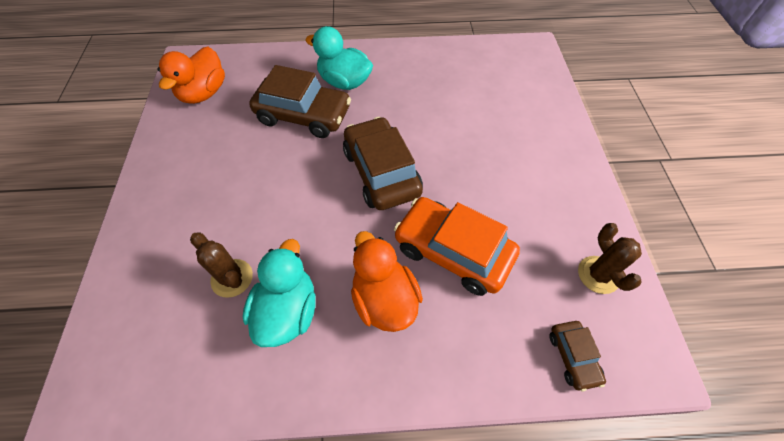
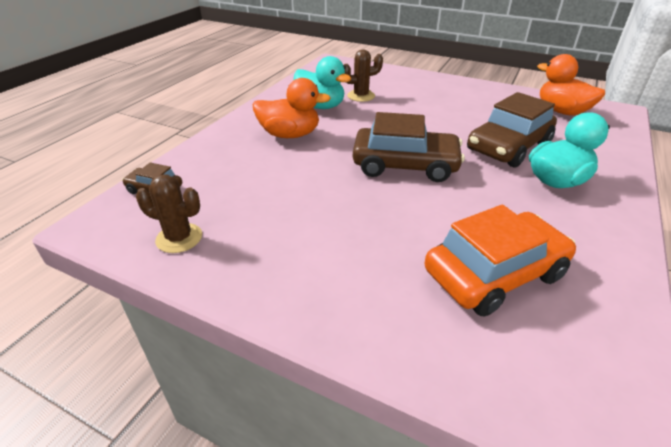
camera: 120 degrees right, 20 degrees down
(452, 252) = (292, 172): orange car -> orange car (494, 274)

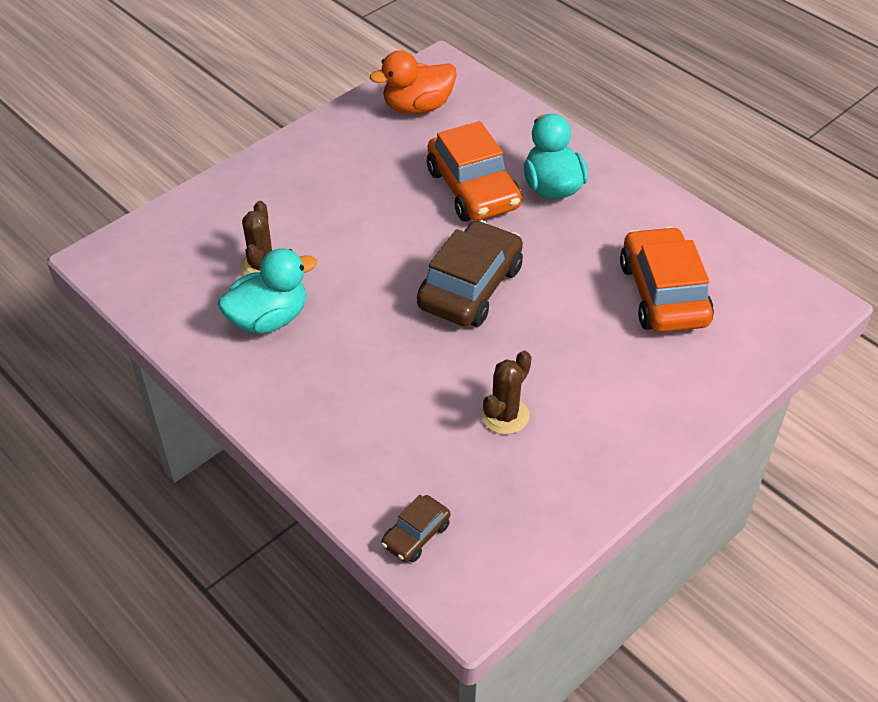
camera: 70 degrees left, 10 degrees up
(179, 238) = (529, 516): brown cactus -> brown cactus (505, 415)
(290, 135) = (340, 372): orange duck -> none
(508, 147) = (473, 189): brown car -> orange car

